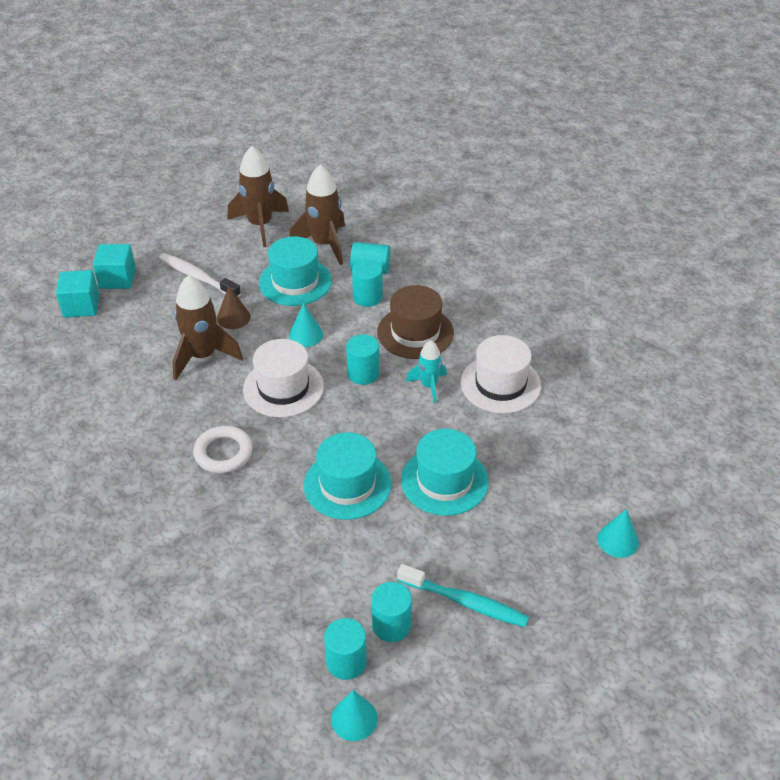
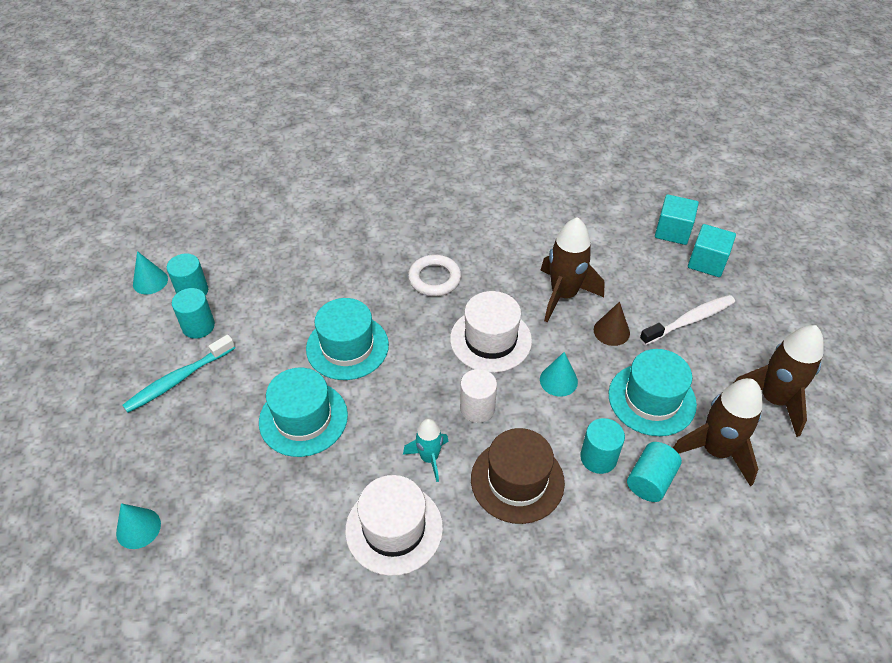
camera: 115 degrees right, 5 degrees up
(363, 373) = (477, 408): turquoise cylinder -> white cylinder

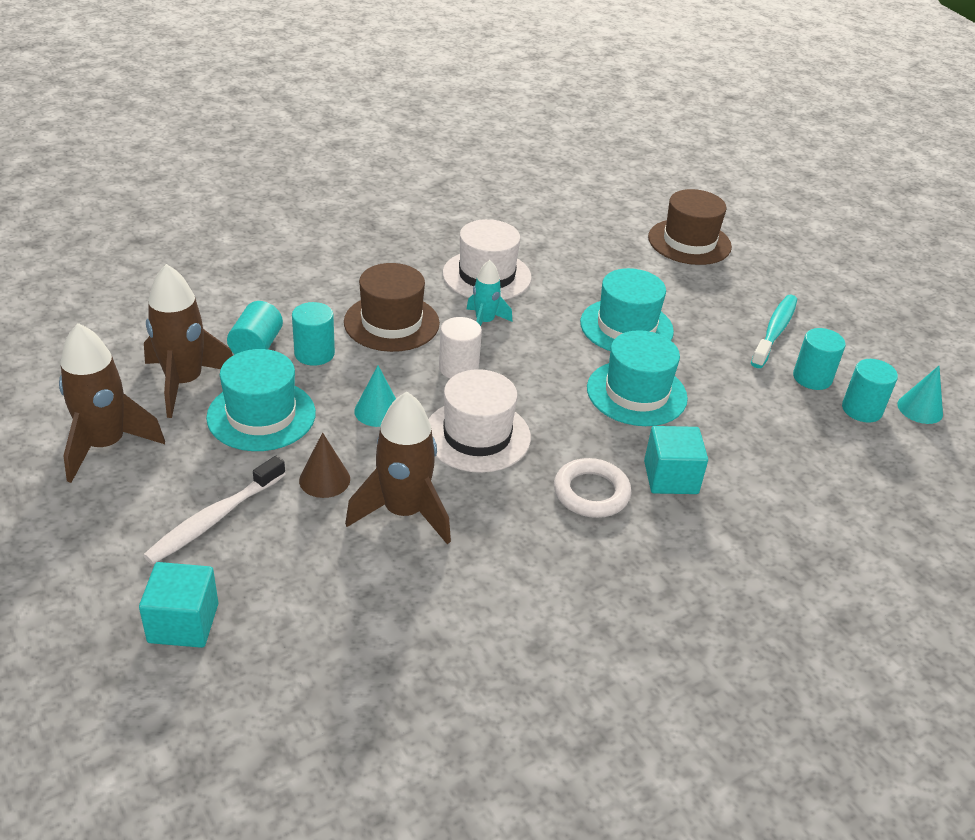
camera: 155 degrees right, 10 degrees down
(138, 528) = (689, 242): turquoise cone -> brown hat
(672, 231) = (246, 671): turquoise cube -> turquoise cube (670, 477)

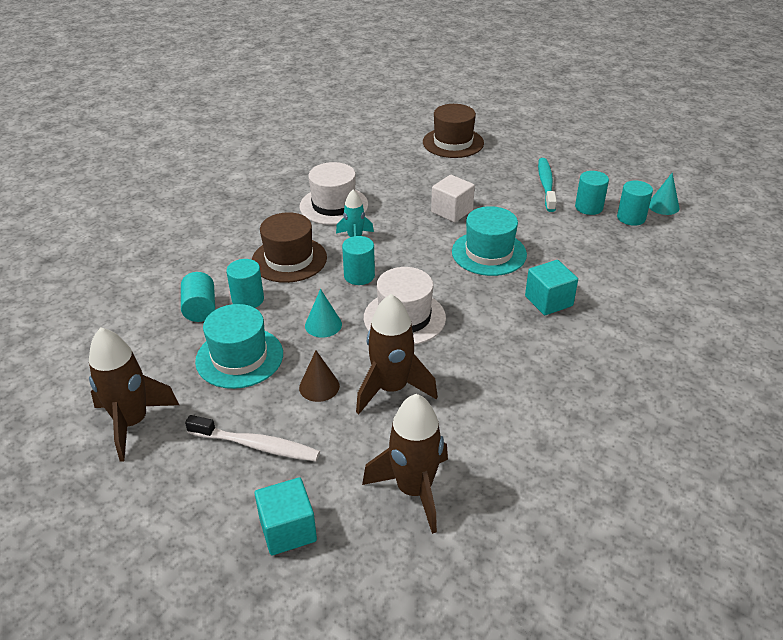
camera: 20 degrees left, 0 degrees up
(184, 383) = (162, 354): brown rocket -> brown rocket (414, 490)
(214, 519) = (257, 445): white toothbrush -> white toothbrush turned 90 degrees counterclockwise
(458, 368) = (359, 276): white cylinder -> turquoise cylinder
(591, 493) = (506, 329): white ring -> none
(626, 327) = (452, 211): turquoise hat -> white cube

